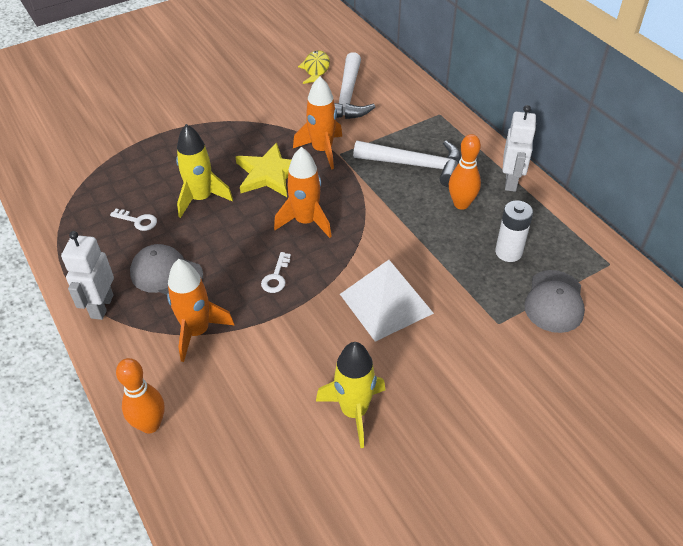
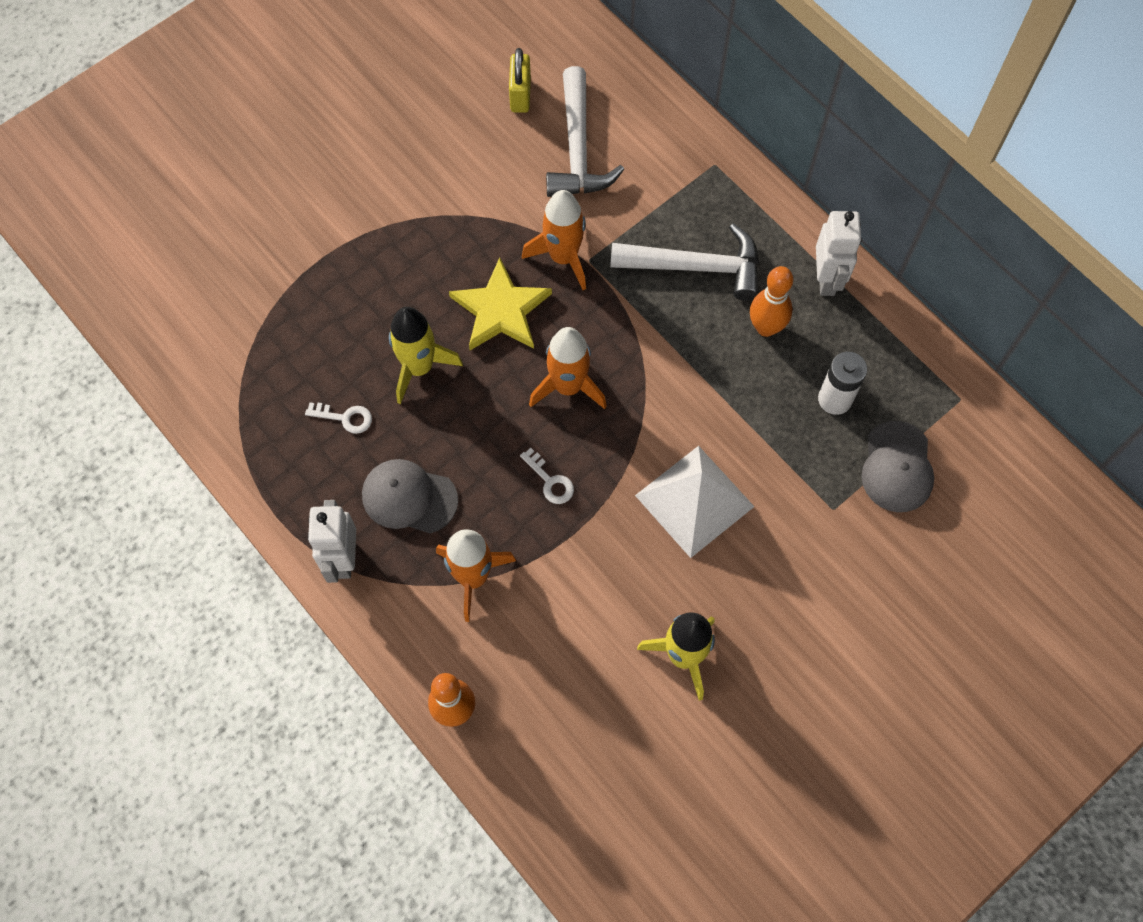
camera: 10 degrees left, 20 degrees up
(276, 277) = (550, 481): white key -> white key turned 45 degrees counterclockwise
(316, 69) = (520, 95): yellow fish -> yellow padlock

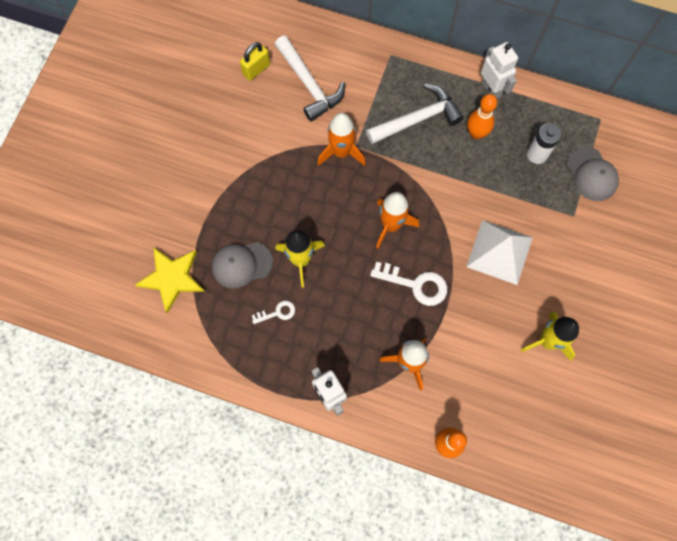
camera: 30 degrees left, 5 degrees up
(409, 497) = (343, 338): grey cap -> grey cap (242, 264)
(500, 310) = (325, 201): yellow star -> yellow star (172, 278)
(520, 95) = (256, 69): yellow padlock -> yellow padlock turned 75 degrees clockwise
(550, 481) = (415, 284): white key -> white key, size x1.78

